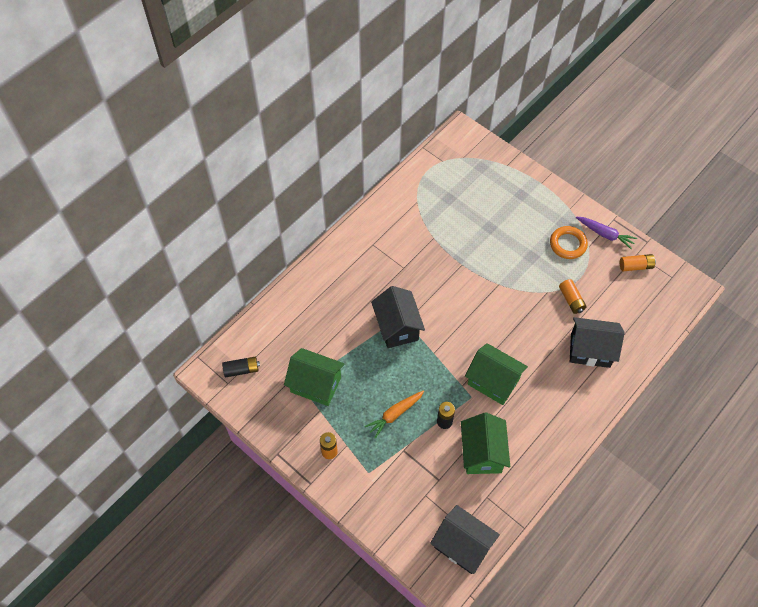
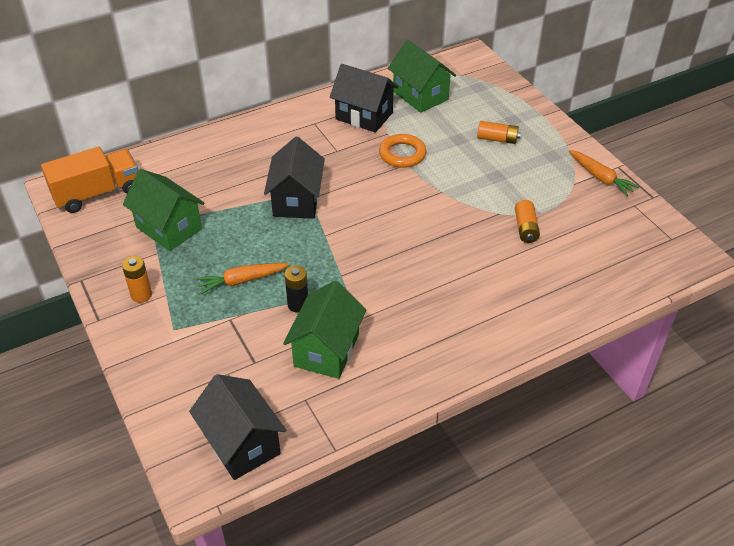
camera: 20 degrees right, 15 degrees down
(241, 370) = (97, 193): black battery -> orange truck
(493, 382) = (382, 282): green house -> green house (420, 95)
(568, 244) = (548, 176): orange ring -> orange ring (402, 154)
(590, 350) = (525, 283): black house -> black house (364, 116)
(605, 234) = (600, 177): purple carrot -> orange carrot
(635, 266) = (627, 216): orange battery -> orange battery (497, 139)

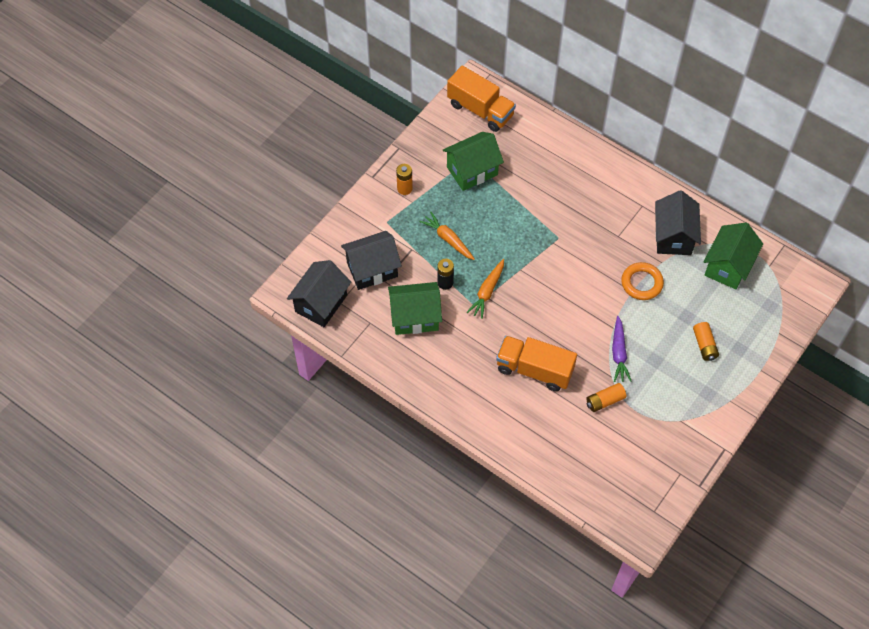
camera: 65 degrees right, 15 degrees up
(169, 228) = (472, 171): green house -> green house turned 45 degrees clockwise
(296, 200) = (545, 235): black house -> black house (372, 269)
(459, 269) = (534, 370): none -> orange truck
(474, 198) = (619, 353): none -> purple carrot
(600, 177) = (701, 439): orange carrot -> orange carrot (487, 291)

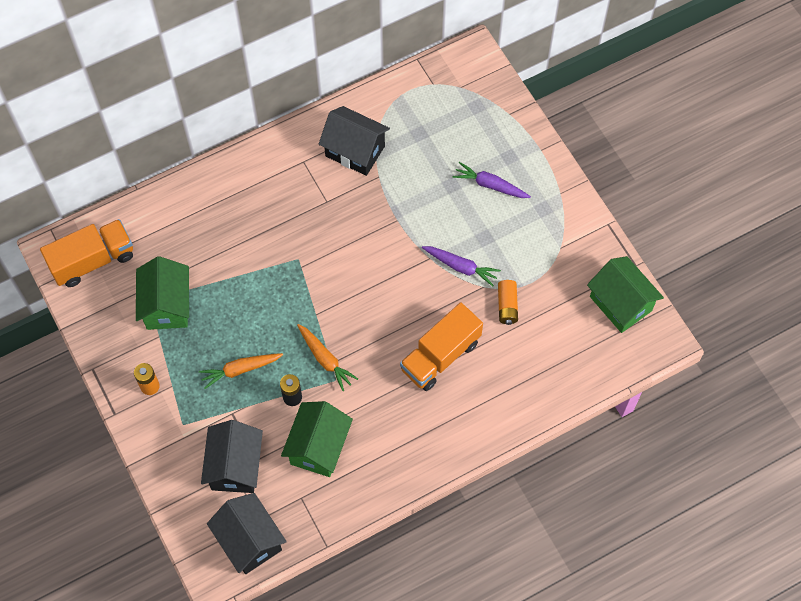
camera: 65 degrees left, 5 degrees up
(641, 283) = (393, 207): orange ring -> none
(704, 345) = (490, 185): orange battery -> purple carrot
(728, 266) = (415, 120): green house -> green house (620, 303)

